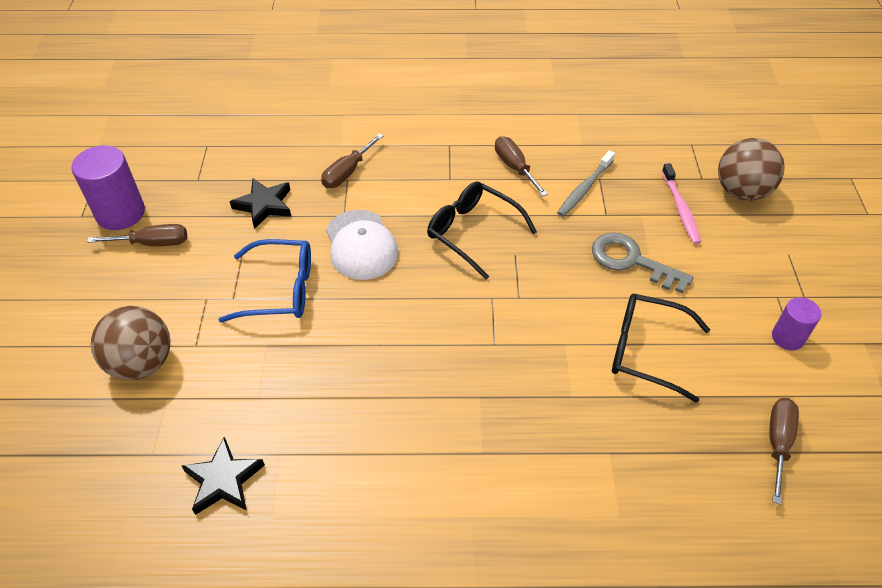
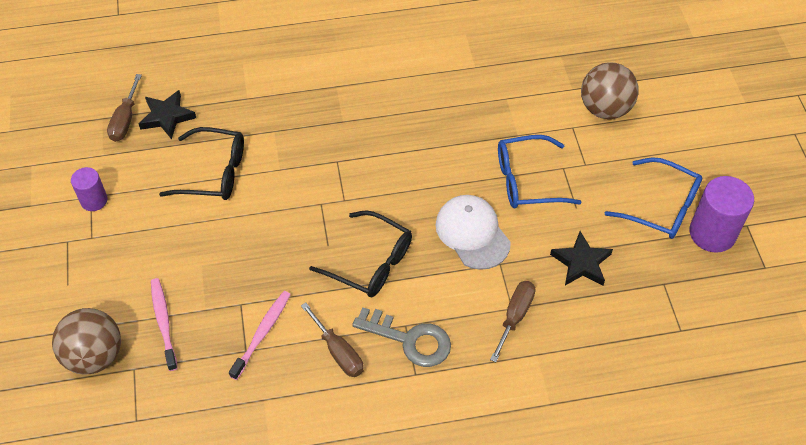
camera: 170 degrees right, 5 degrees up
(153, 243) = (661, 207): brown screwdriver -> blue glasses
(224, 480) = (505, 48): black star -> black star (167, 117)
(584, 188) = (262, 334): grey toothbrush -> pink toothbrush
(632, 261) = (219, 254): grey key -> grey key (410, 339)

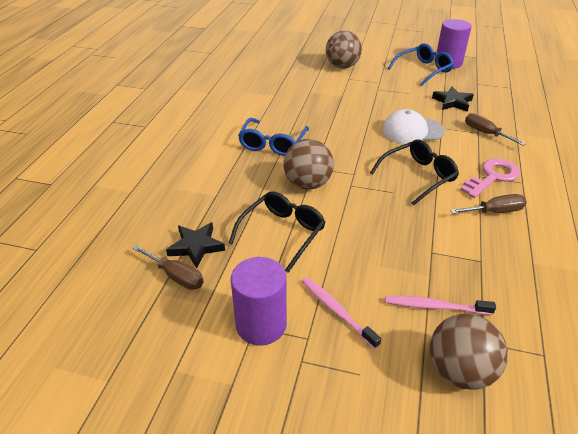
camera: 65 degrees left, 15 degrees down
(94, 200) = (261, 324): purple cylinder -> purple cylinder, size x1.70
(262, 334) = (466, 247): pink toothbrush -> pink toothbrush (337, 311)
(303, 165) = (307, 184): none -> brown ball
(410, 339) = (492, 177): grey key -> pink key
(527, 180) = (380, 102): blue glasses -> blue glasses (272, 144)

